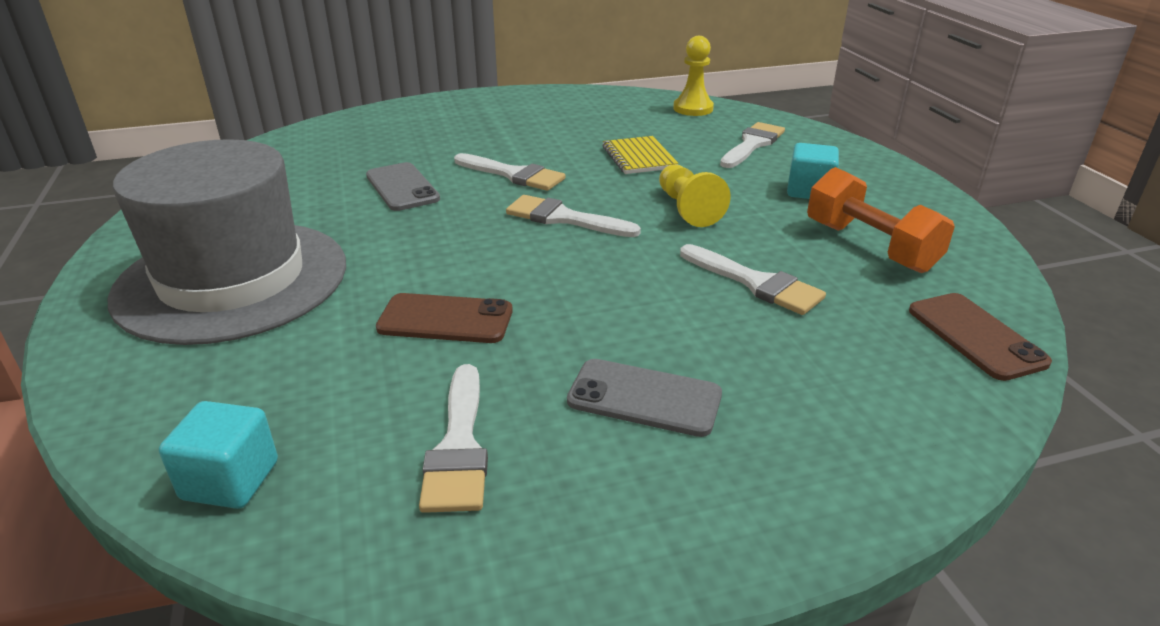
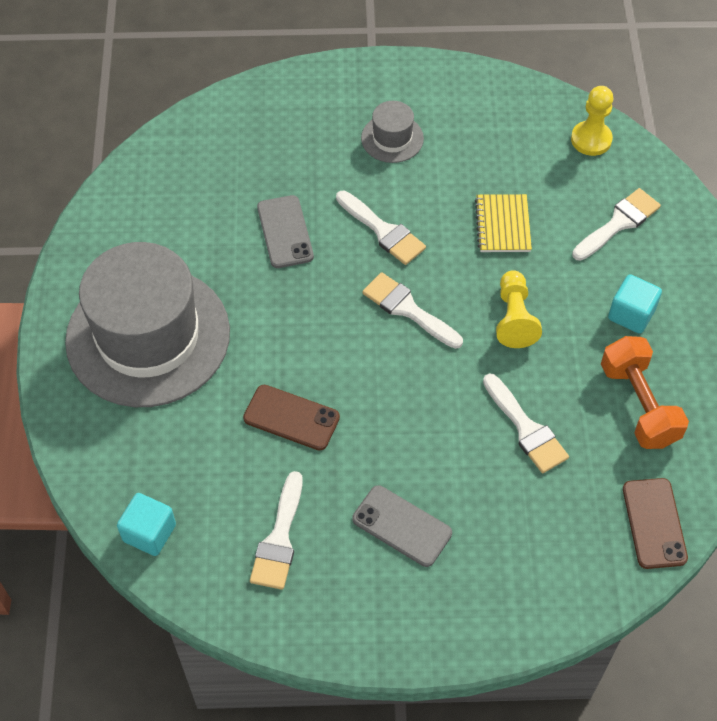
camera: 15 degrees right, 25 degrees up
(501, 126) = (392, 138): none -> grey hat

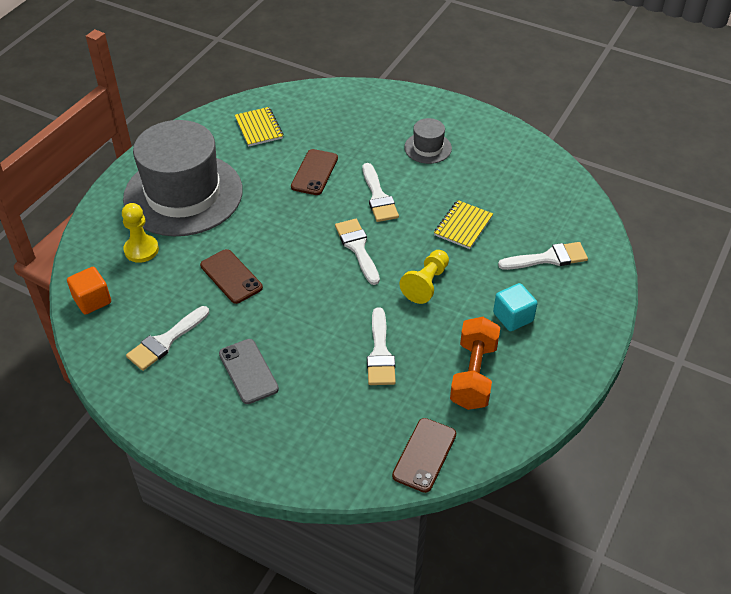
camera: 30 degrees right, 10 degrees down
(149, 533) = (92, 300): turquoise cube -> orange cube
(170, 200) = (259, 128): none -> yellow notebook
(285, 232) = (314, 172): grey phone -> brown phone
(591, 139) = (568, 201): yellow pawn -> yellow pawn (141, 250)

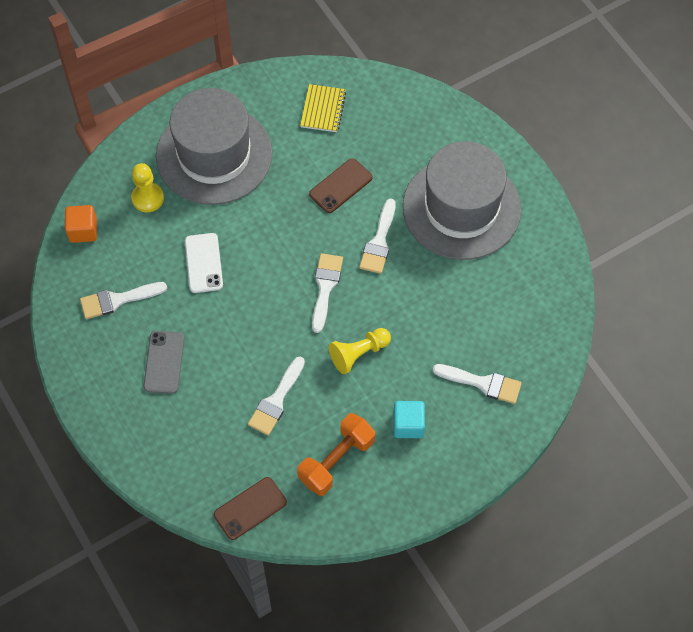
camera: 30 degrees right, 15 degrees up
(231, 276) = (204, 263): brown phone -> white phone
(428, 148) = (461, 208): grey hat -> grey hat, size x2.38
(463, 226) = (432, 311): yellow notebook -> none

